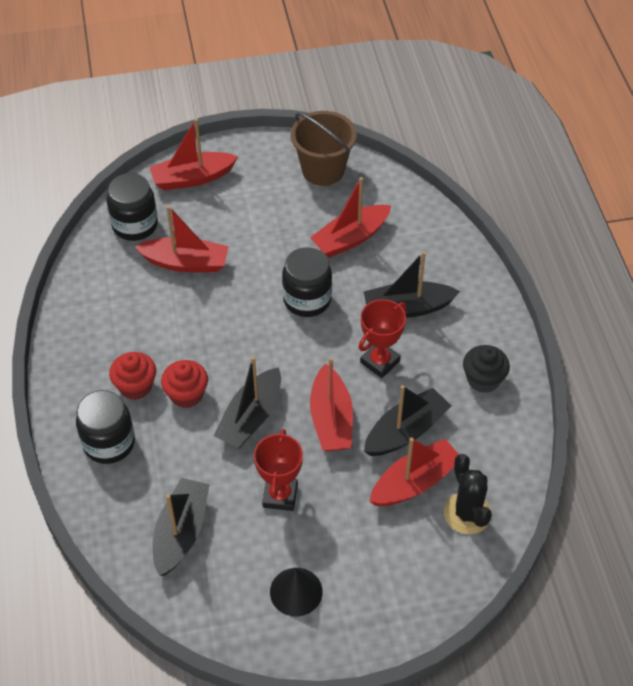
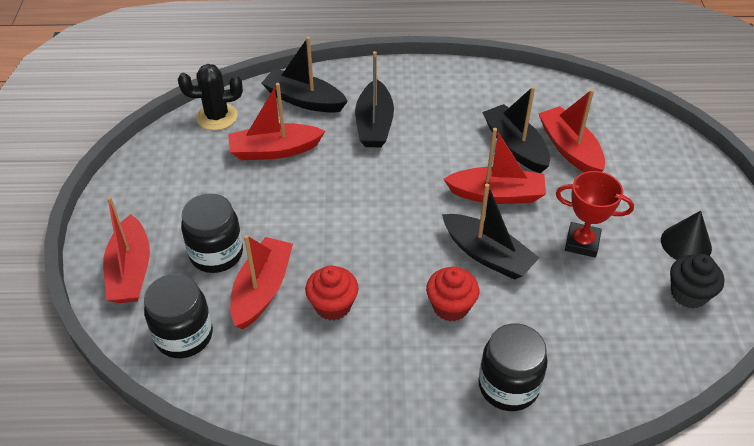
camera: 80 degrees left, 5 degrees down
(135, 386) = (432, 353): red cupcake -> red cupcake (333, 305)
(181, 532) = (624, 327): black boat -> black boat (304, 100)
(307, 300) = (345, 193): black jar -> black jar (216, 254)
(323, 170) = (171, 158): brown bucket -> none
(350, 238) = (274, 150): red boat -> red boat turned 105 degrees clockwise
(380, 362) = (434, 152): red trophy -> none
(467, 513) = (602, 123): black cactus -> black cactus (217, 117)
(483, 379) = (465, 91): black cupcake -> black cupcake (688, 294)

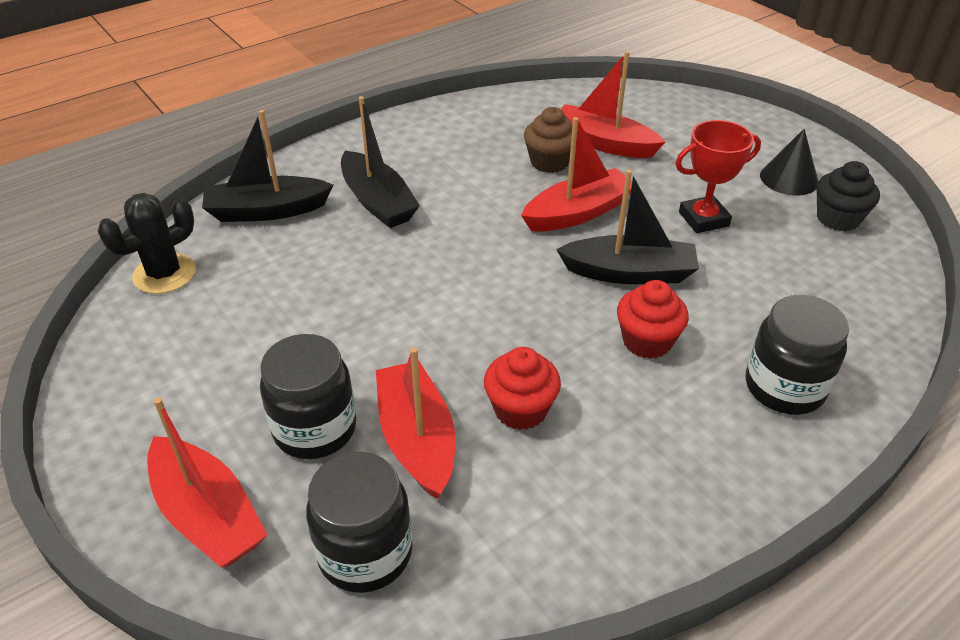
camera: 35 degrees left, 5 degrees down
(274, 150) = (280, 278): red boat -> none
(515, 146) = (549, 162): black boat -> brown cupcake

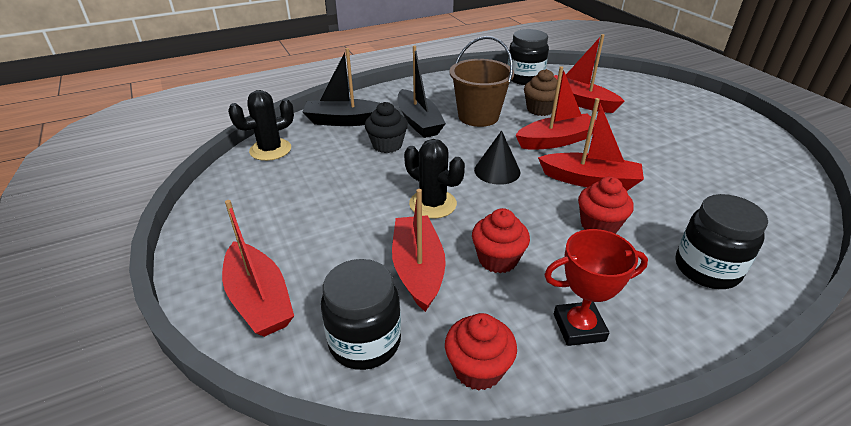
camera: 10 degrees right, 5 degrees down
(315, 429) = (347, 254): black jar -> black jar (525, 78)
(420, 336) = (433, 204): none -> black cactus
(463, 183) = (478, 116): none -> brown bucket
(516, 567) = (478, 369): none -> red cupcake
(629, 273) = (590, 180): black boat -> red boat
(703, 219) = (649, 152): red trophy -> red trophy (579, 327)
(789, 178) = (715, 133): black cone -> black cone (497, 171)
(838, 219) = (753, 161): black cupcake -> black cupcake (387, 145)

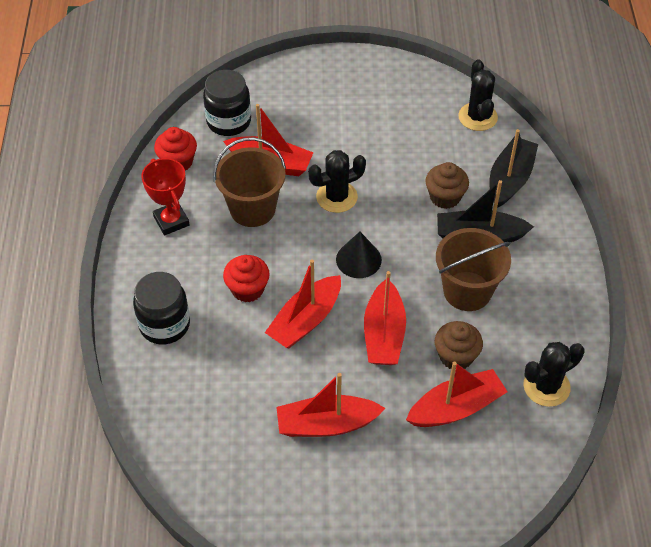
camera: 115 degrees right, 15 degrees up
(259, 300) = (292, 84): red boat -> red boat (326, 424)
(387, 145) = (445, 197): black cupcake -> brown cupcake
(497, 259) = (252, 209): red cupcake -> brown bucket
(525, 78) = (546, 386): black jar -> black cactus
(579, 327) = (171, 221): red trophy -> red trophy turned 45 degrees counterclockwise

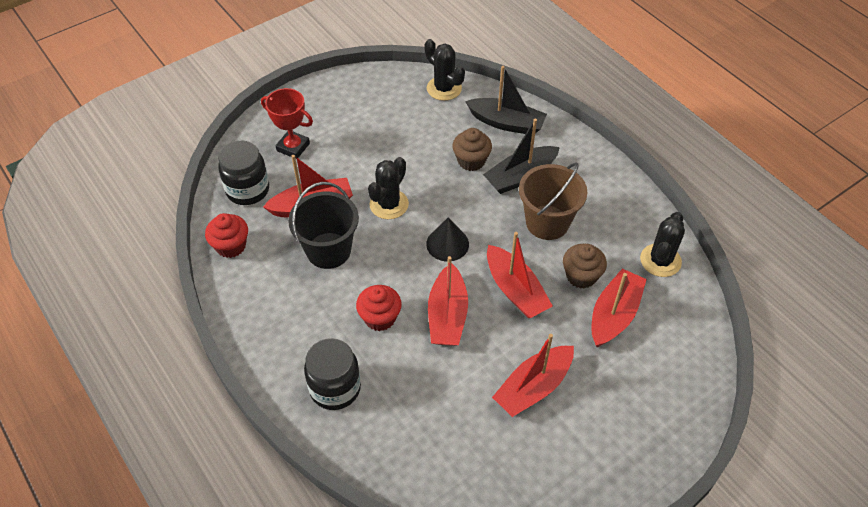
camera: 35 degrees left, 0 degrees up
(171, 221) = (267, 298): red trophy -> red trophy (293, 147)
(252, 209) = (328, 250): brown bucket -> black bucket
(510, 179) = (506, 123): black boat -> black boat turned 120 degrees clockwise

